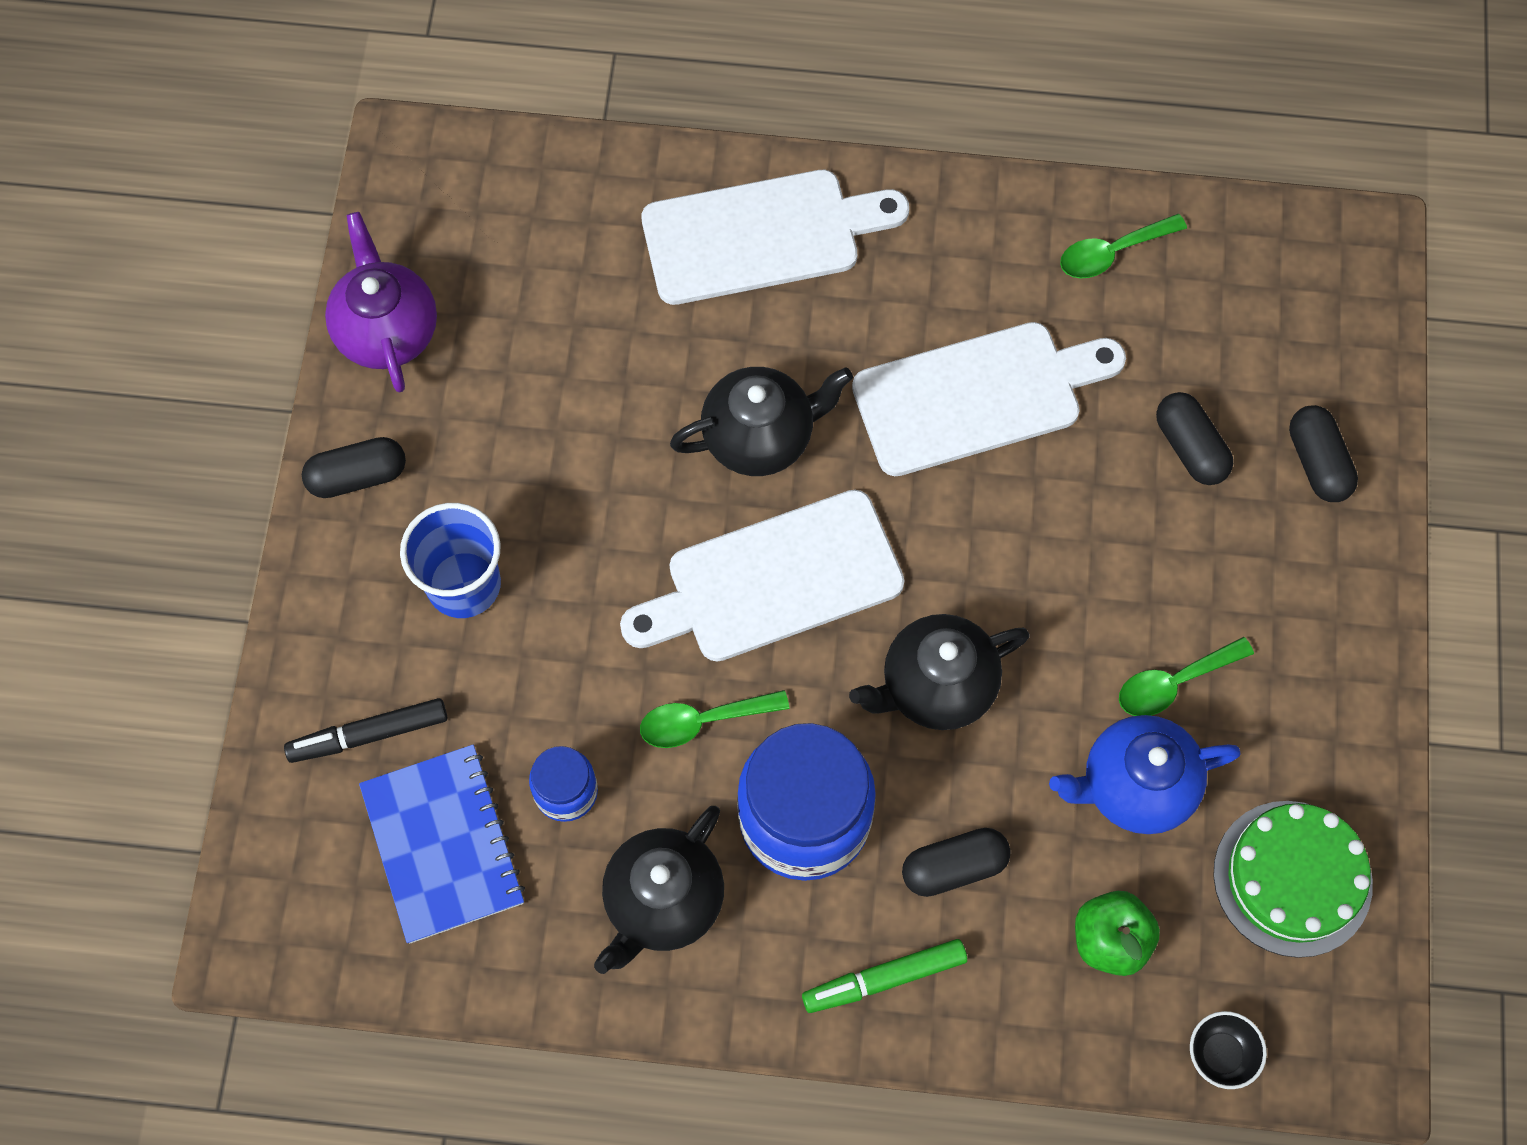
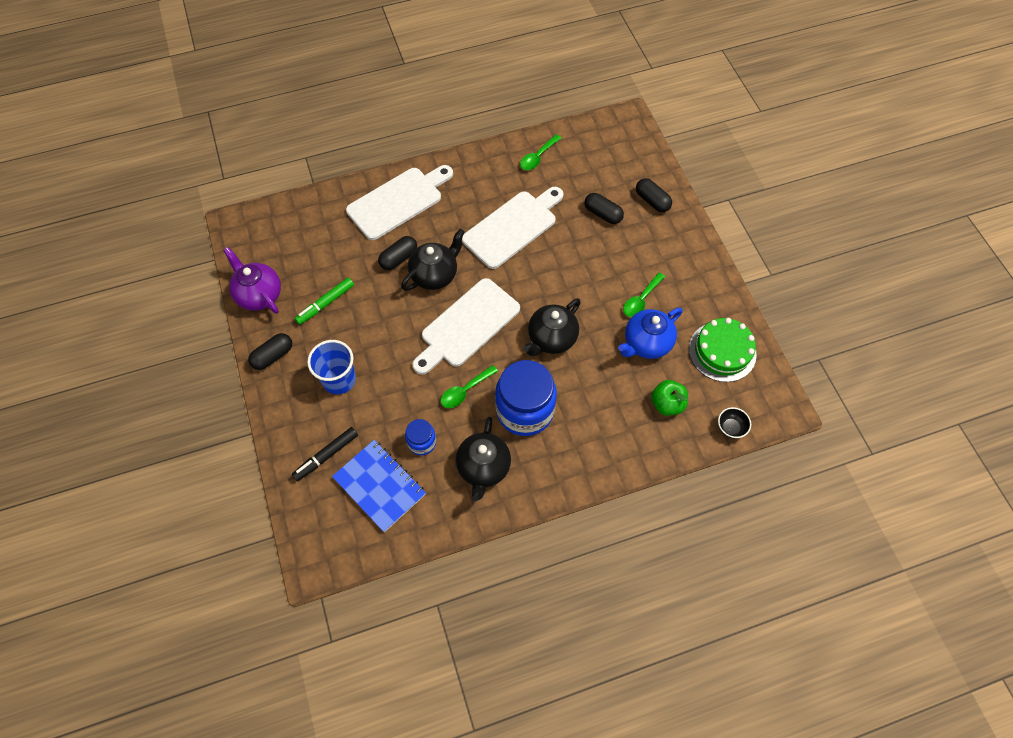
camera: 25 degrees left, 5 degrees down
(884, 978) = (587, 458): green marker -> green marker (325, 303)
(954, 867) = (593, 403): black capsule -> black capsule (399, 258)

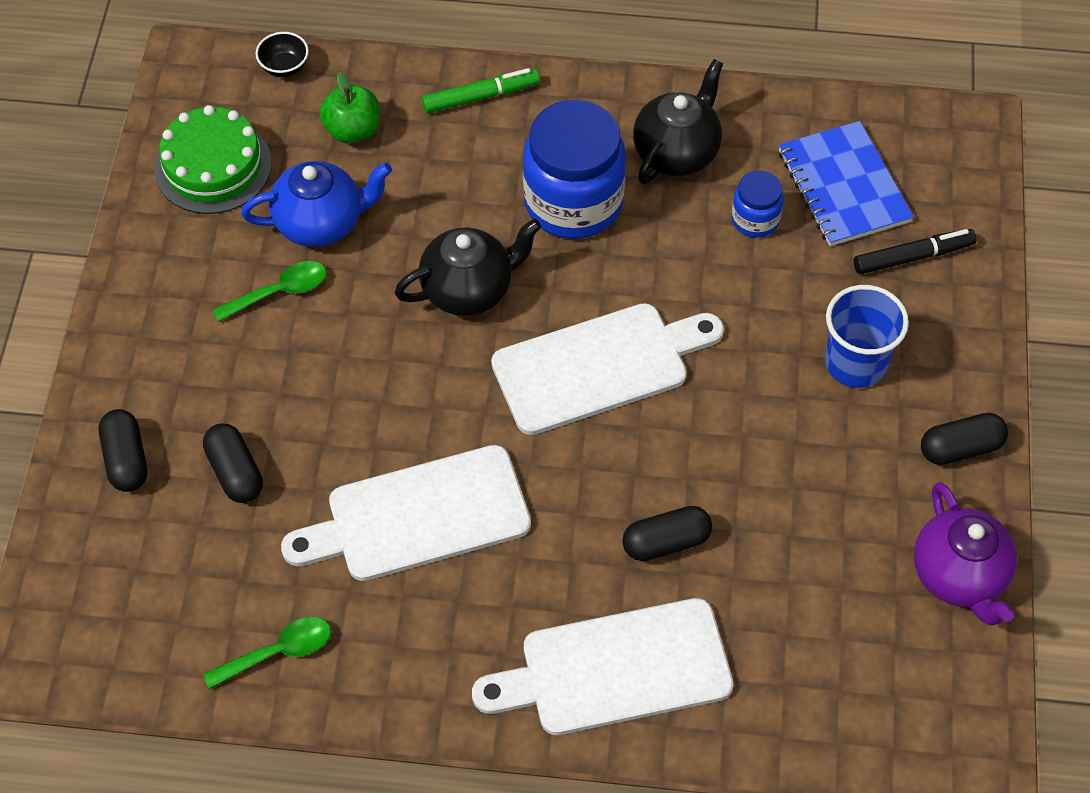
camera: 155 degrees left, 5 degrees down
(325, 303) = (837, 507): green marker -> green marker (481, 97)
(435, 275) = (612, 481): black teapot -> none
(465, 391) = (653, 266): green spoon -> none

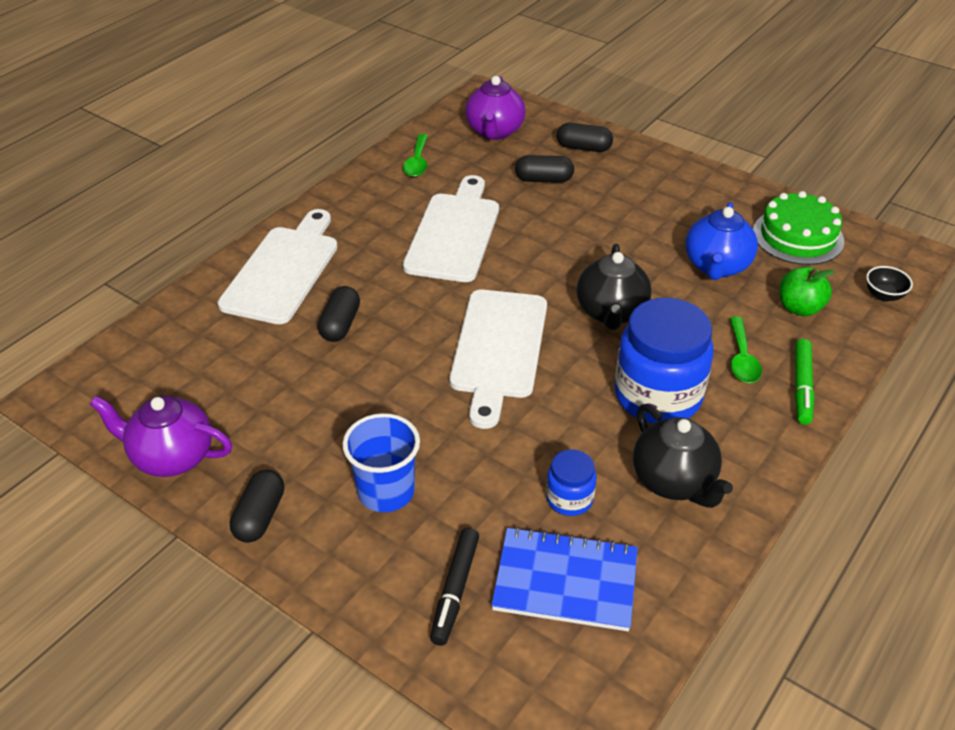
camera: 120 degrees right, 15 degrees down
(139, 593) = (494, 131): none -> purple teapot
(279, 292) = (667, 232): green spoon -> green spoon (742, 358)

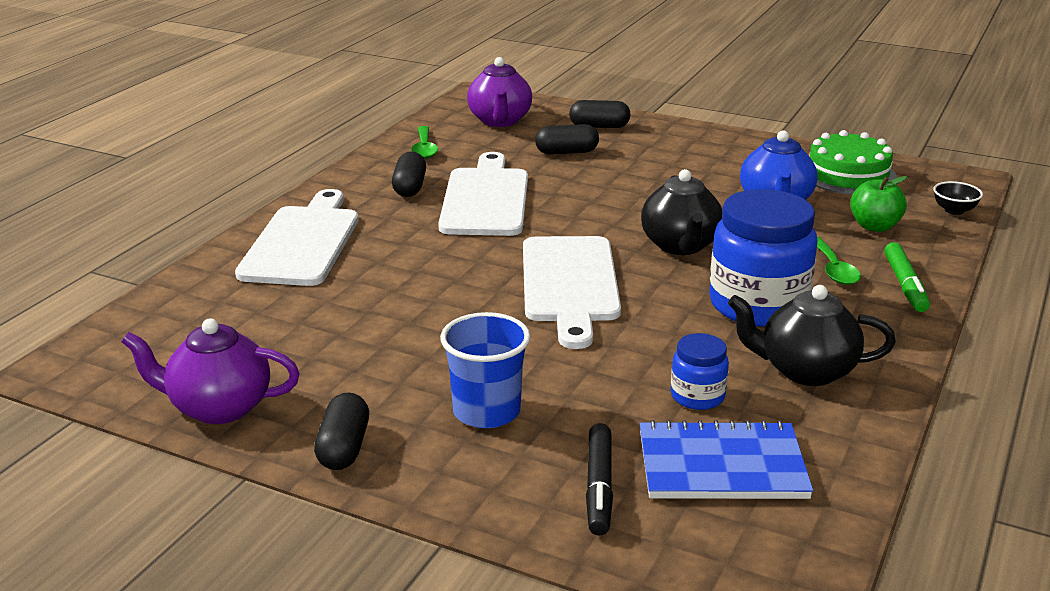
camera: 10 degrees left, 15 degrees down
(340, 325) = (384, 280): black capsule -> black capsule (410, 187)
(674, 481) = (805, 371): black teapot -> black teapot turned 135 degrees clockwise

